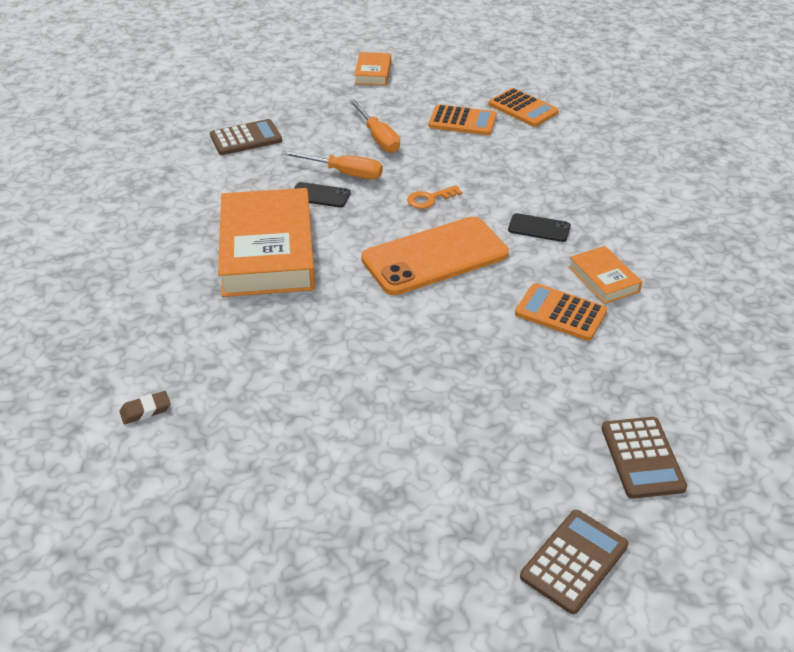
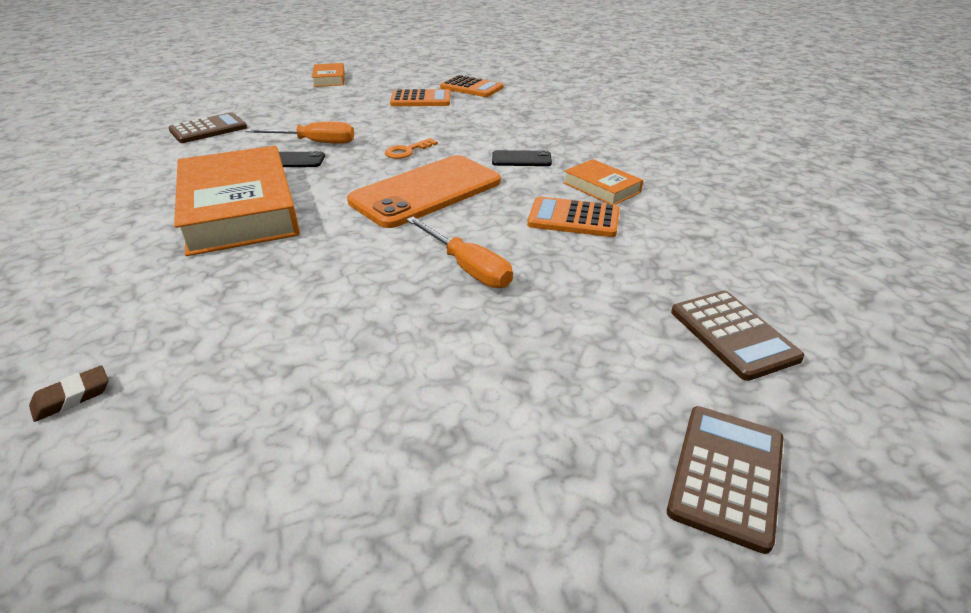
camera: 15 degrees left, 5 degrees down
(378, 138) = (344, 116): orange screwdriver -> orange screwdriver (467, 268)

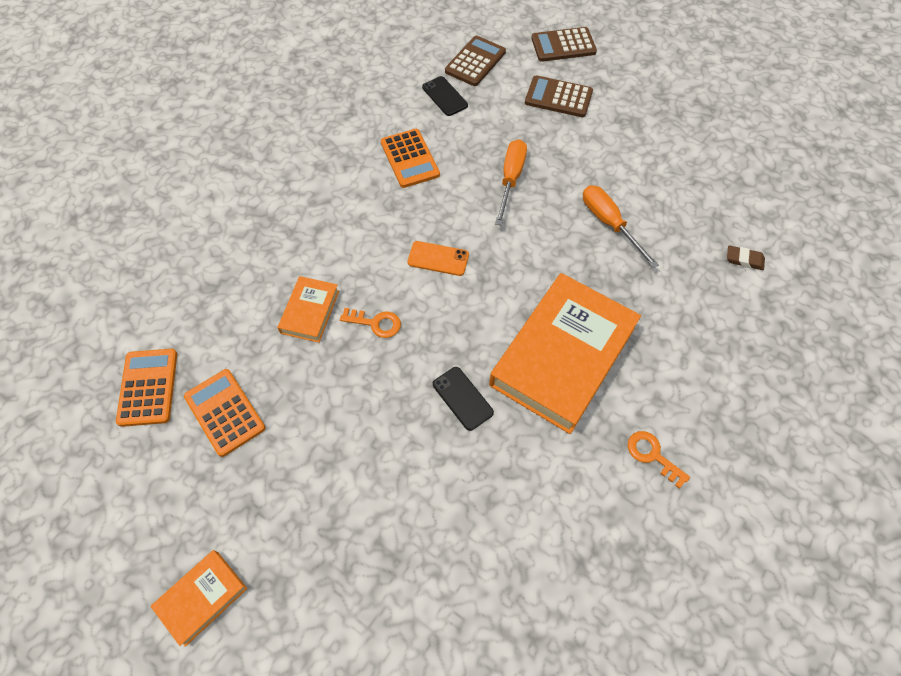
camera: 125 degrees left, 25 degrees up
(99, 211) = (652, 455): none -> orange key
(208, 129) = (461, 562): brown calculator -> brown calculator (558, 97)
(315, 142) = (413, 416): orange screwdriver -> orange screwdriver (609, 223)
(426, 191) = (438, 258): orange phone -> orange phone, size x0.44
(521, 159) = (333, 232): black phone -> black phone (444, 96)
(601, 187) = (350, 163): orange book -> orange book (310, 312)

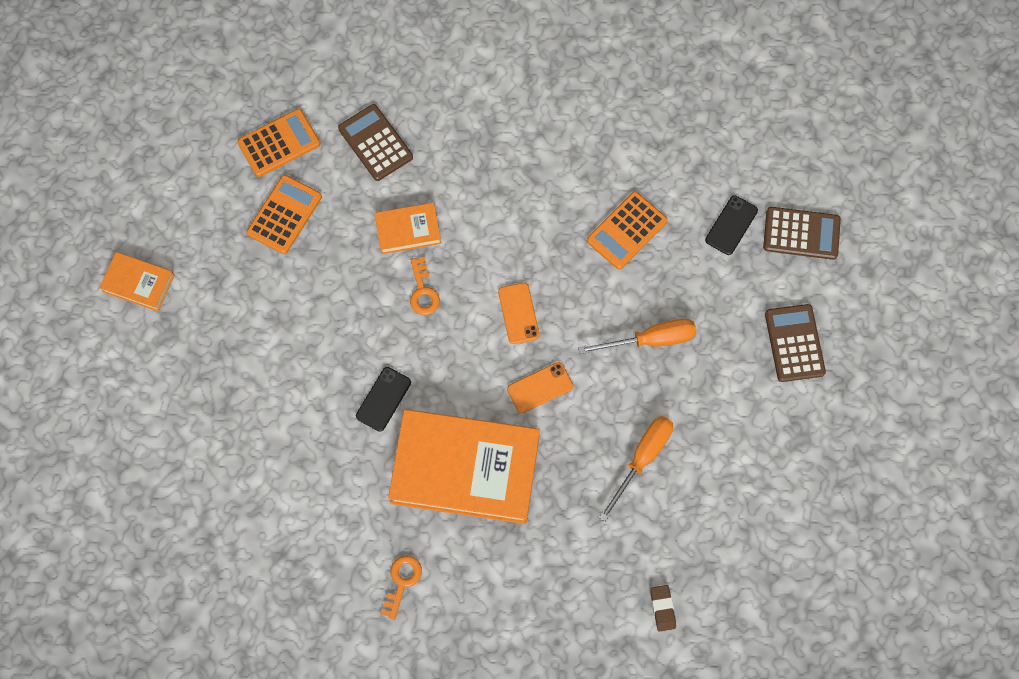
camera: 65 degrees right, 10 degrees up
(513, 269) = (540, 387): none -> orange phone
(563, 45) = (882, 317): brown calculator -> brown calculator (375, 143)

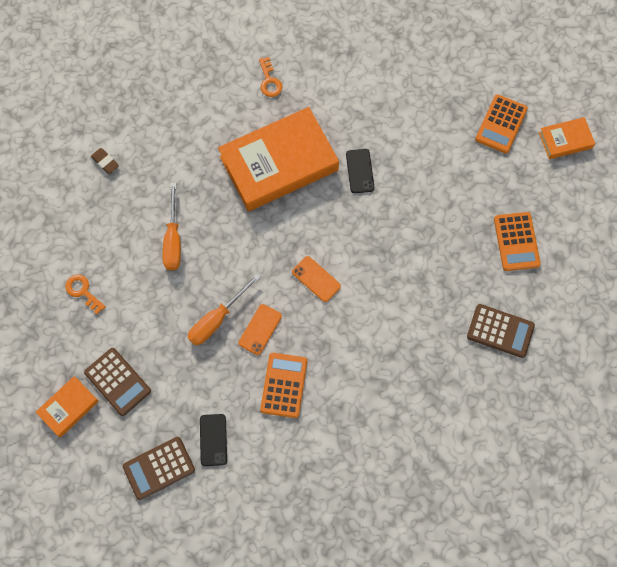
camera: 145 degrees right, 0 degrees up
(279, 143) = (562, 286): orange calculator -> orange calculator (501, 124)
(408, 230) = (429, 285): orange book -> orange book (68, 407)
(423, 291) = (388, 252): orange key -> orange key (83, 291)
(540, 387) = (268, 241): orange phone -> orange phone (260, 329)

